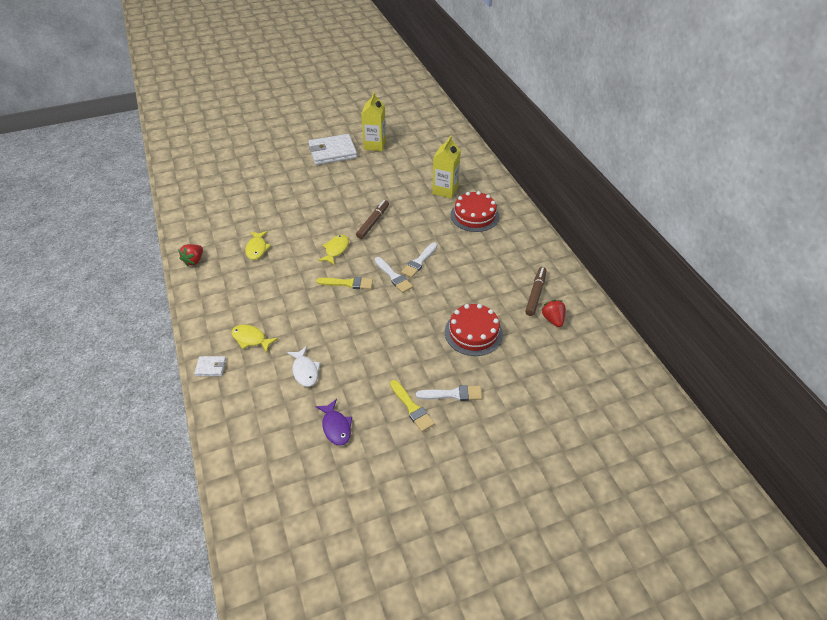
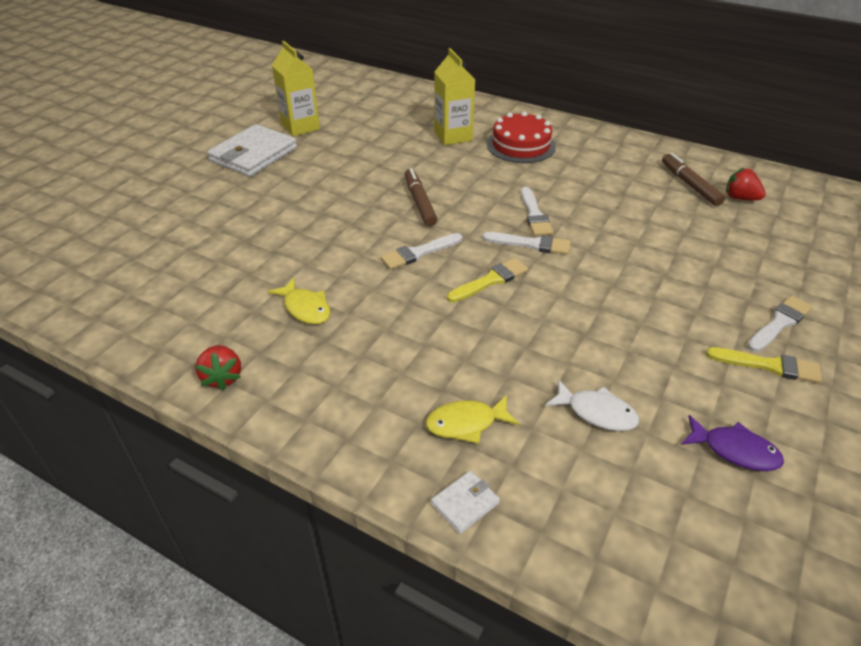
camera: 40 degrees left, 5 degrees down
(336, 250) = (418, 253): yellow fish -> white brush
(473, 333) = (697, 251): red cake -> none

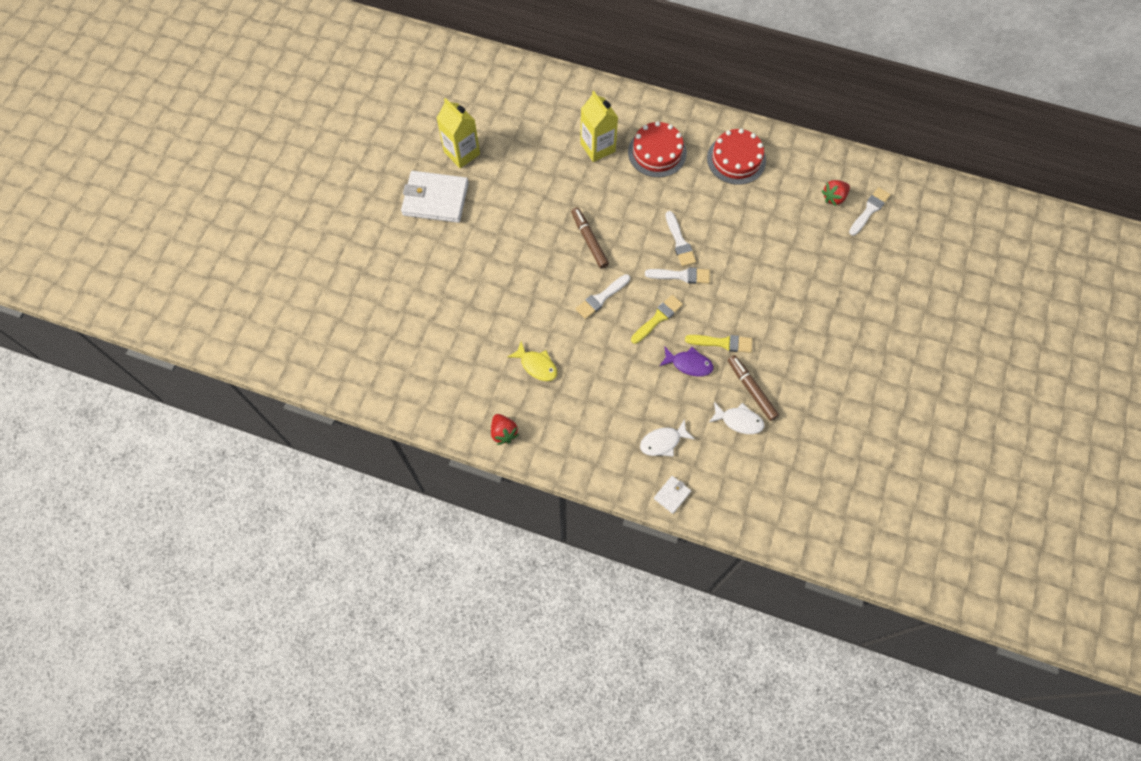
camera: 10 degrees left, 25 degrees up
(253, 154) = (435, 199): white wallet -> white wallet turned 75 degrees clockwise
(466, 423) = (663, 442): yellow fish -> white fish
(615, 158) = (736, 159): none -> red cake
(690, 185) = (796, 186): brown marker -> brown marker (751, 390)
(734, 450) = (819, 434): purple fish -> purple fish (689, 364)
(740, 198) = (834, 197): red strawberry -> red strawberry turned 60 degrees counterclockwise
(769, 365) = (843, 366): yellow brush -> yellow brush (722, 343)
(779, 323) = (852, 328): white brush -> white brush (869, 210)

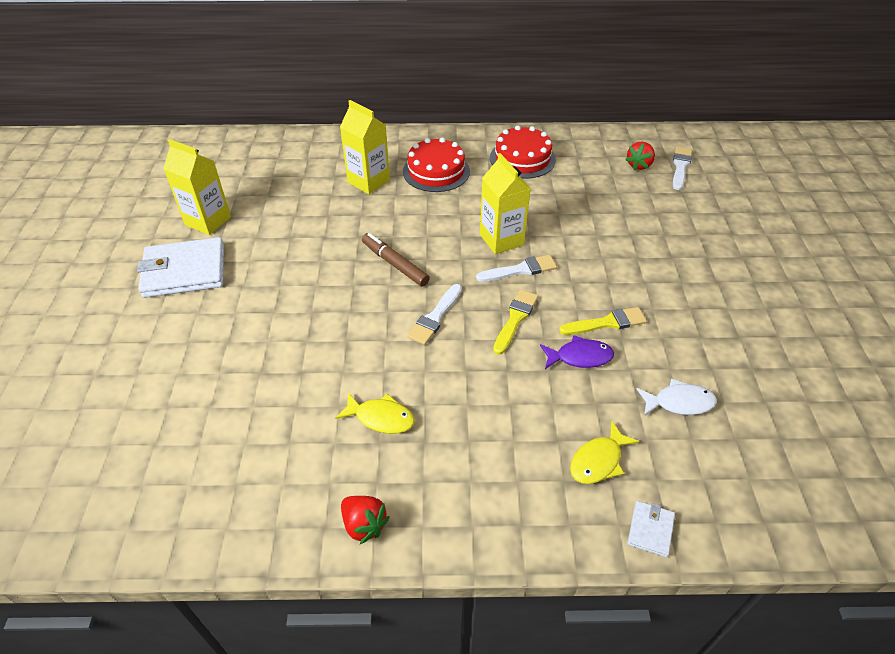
camera: 20 degrees left, 20 degrees down
(663, 442) = (598, 461): white fish -> yellow fish
(680, 242) = (501, 240): white brush -> yellow carton
(751, 390) = (671, 362): brown marker -> none

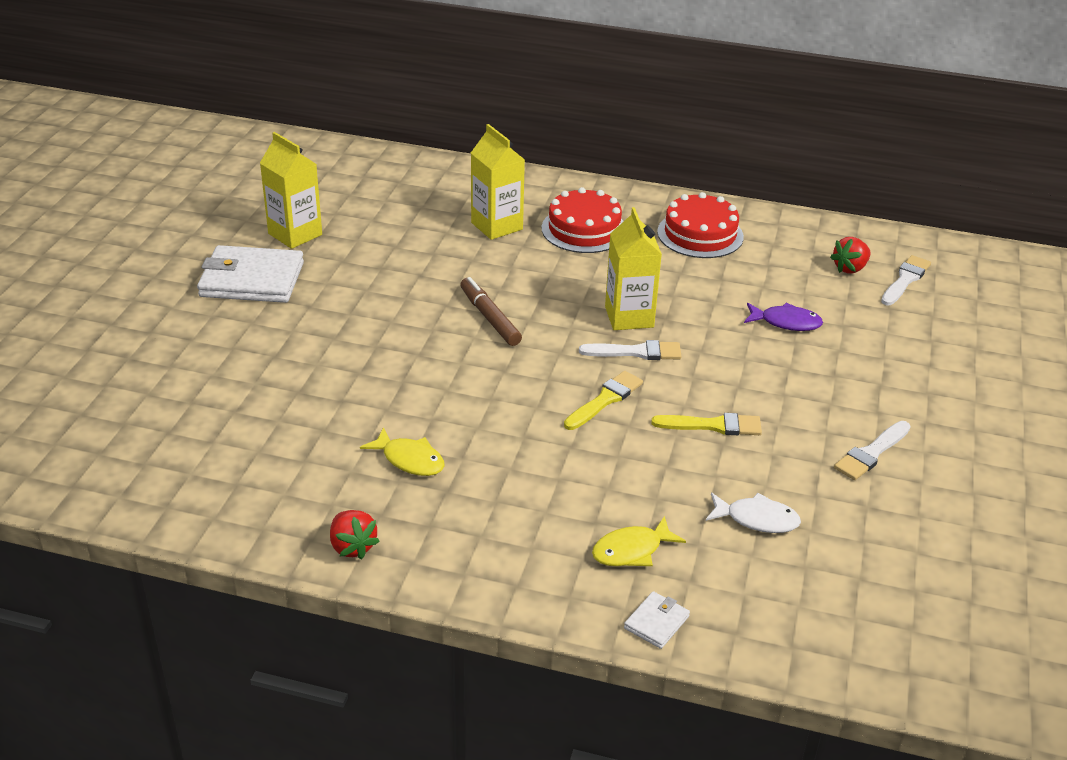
camera: 15 degrees right, 10 degrees down
(435, 317) = (512, 379): white brush -> white brush (871, 453)
(580, 357) = (662, 452): purple fish -> purple fish (786, 322)

